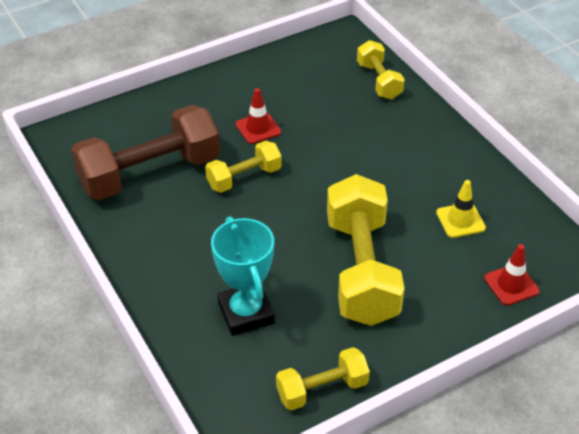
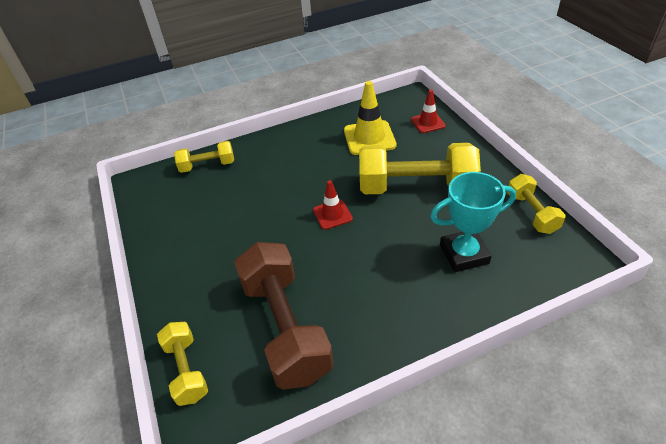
camera: 80 degrees left, 0 degrees up
(244, 178) = (305, 253): yellow dumbbell -> yellow dumbbell (186, 370)
(258, 128) = (242, 242): red traffic cone -> red traffic cone (332, 214)
(460, 220) = (369, 138): yellow traffic cone -> yellow traffic cone, size x1.65

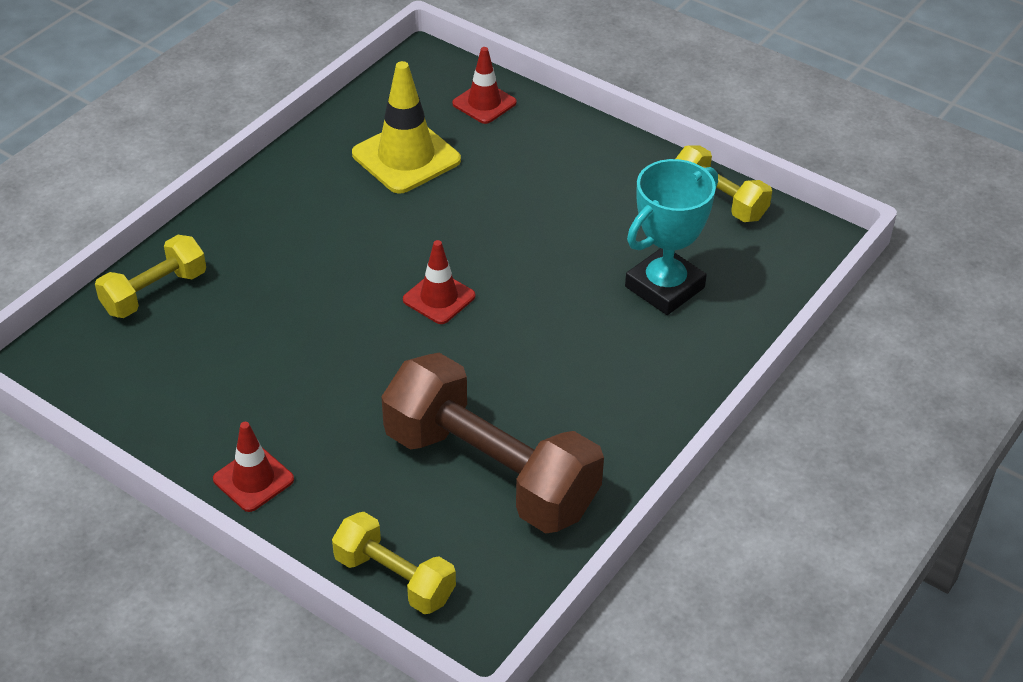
camera: 35 degrees left, 0 degrees up
(169, 277) = (253, 479): none -> red traffic cone
(415, 187) = (536, 215): yellow dumbbell -> none

